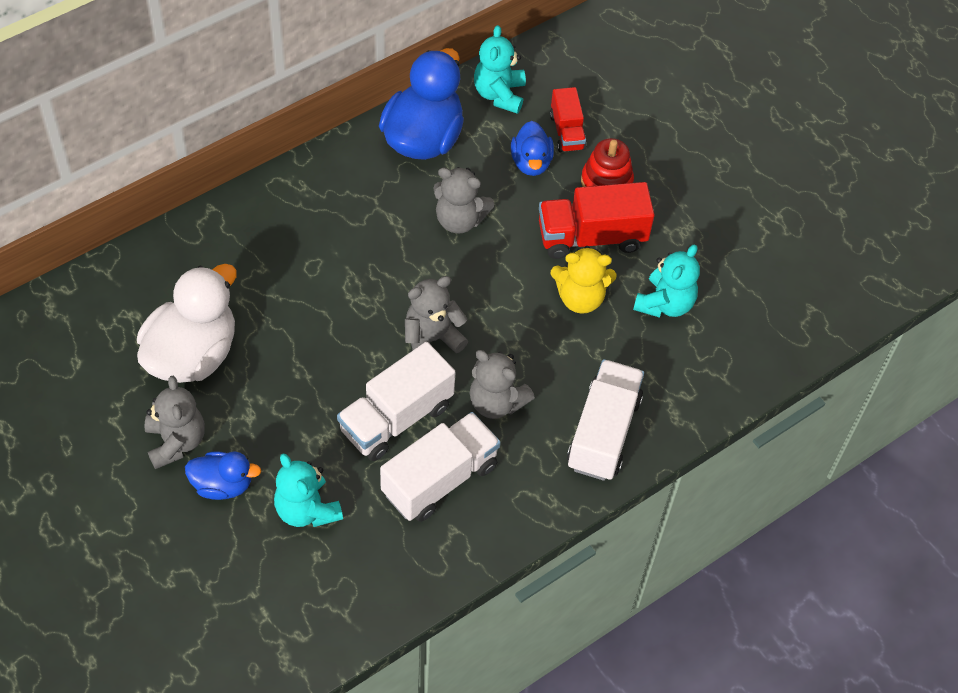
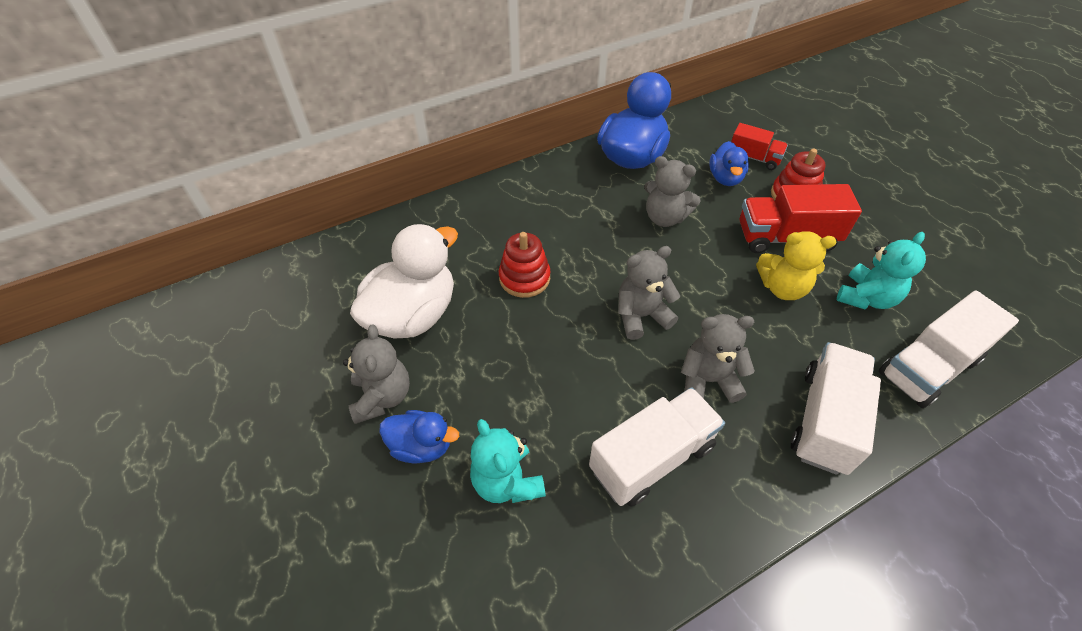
camera: 10 degrees right, 5 degrees down
(307, 304) = (524, 278): none -> red stacking toy
(396, 418) = (605, 389): white truck -> white truck (928, 367)
(496, 402) = (708, 380): grey teddy bear -> grey teddy bear turned 135 degrees clockwise
(499, 94) = (694, 130): turquoise teddy bear -> none
(567, 132) = (754, 158): red truck -> red truck turned 60 degrees counterclockwise

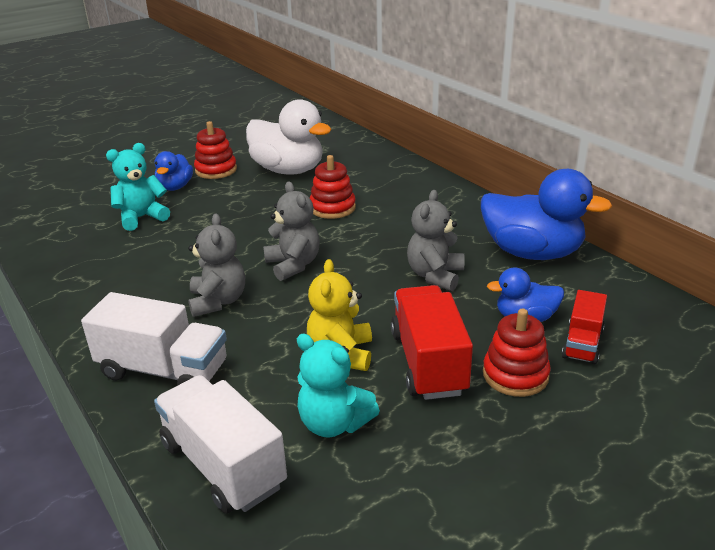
camera: 85 degrees right, 20 degrees down
(382, 397) = (216, 170): grey teddy bear -> red stacking toy
(651, 458) = (145, 273): white truck -> none

